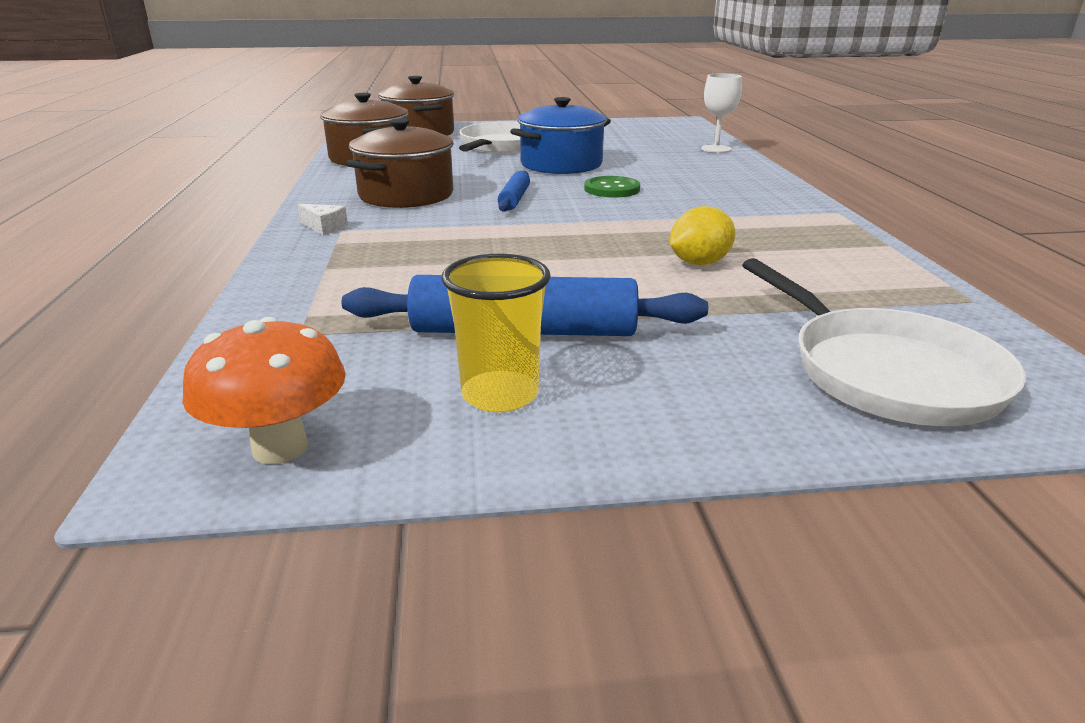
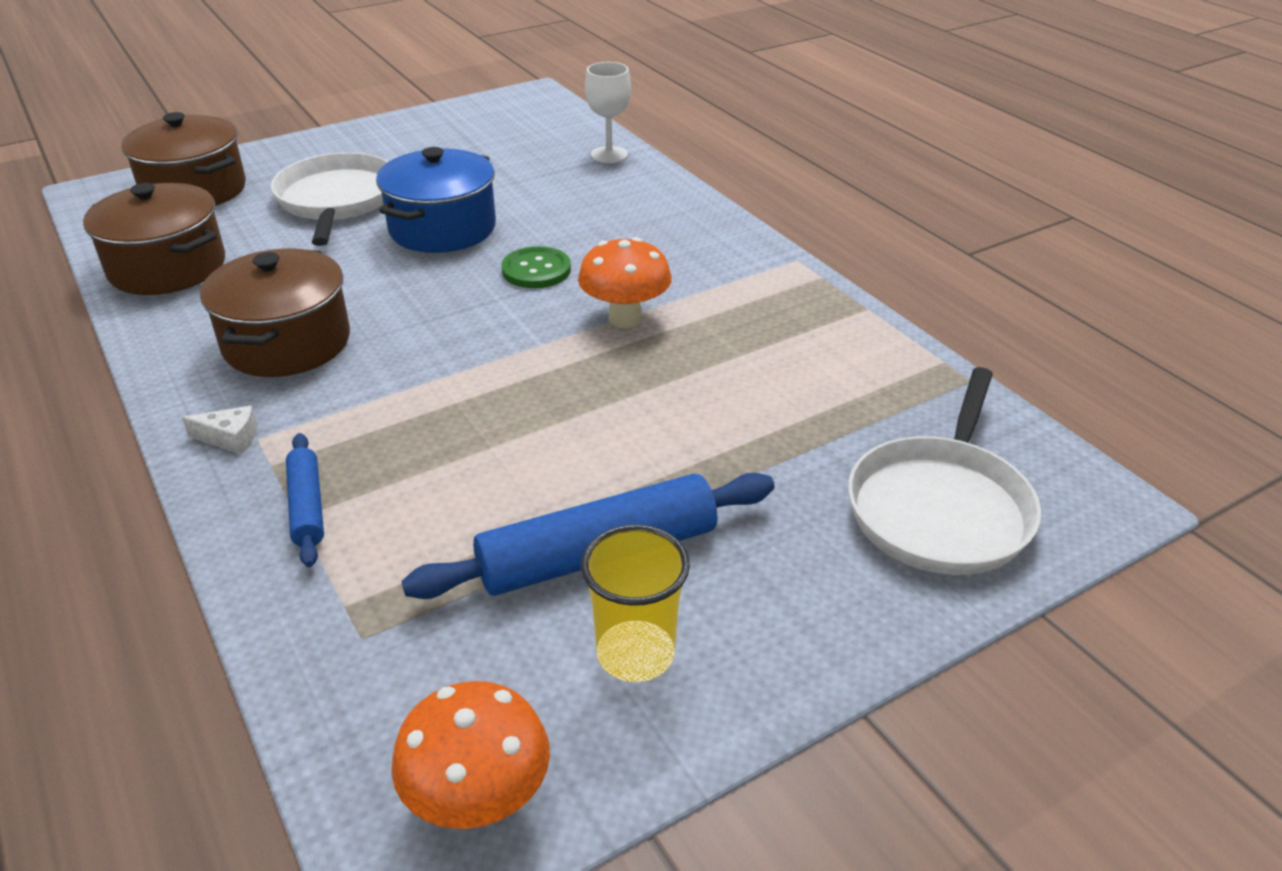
camera: 25 degrees left, 10 degrees up
(514, 199) = (433, 319): blue rolling pin -> blue rolling pin (307, 507)
(661, 219) = (625, 318): none -> orange mushroom
(699, 263) = (706, 389): yellow lemon -> none
(886, 372) = (941, 508): white pan -> white pan turned 75 degrees clockwise

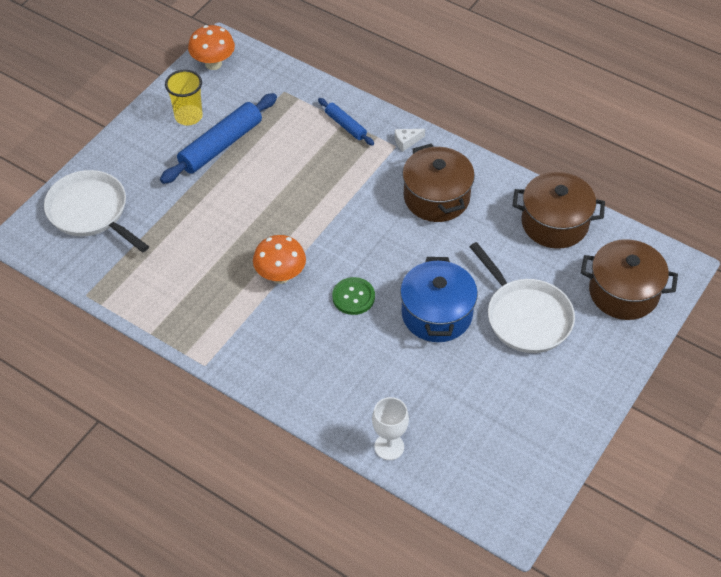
camera: 155 degrees right, 15 degrees up
(941, 508) = (91, 212): white pan -> white pan turned 45 degrees counterclockwise

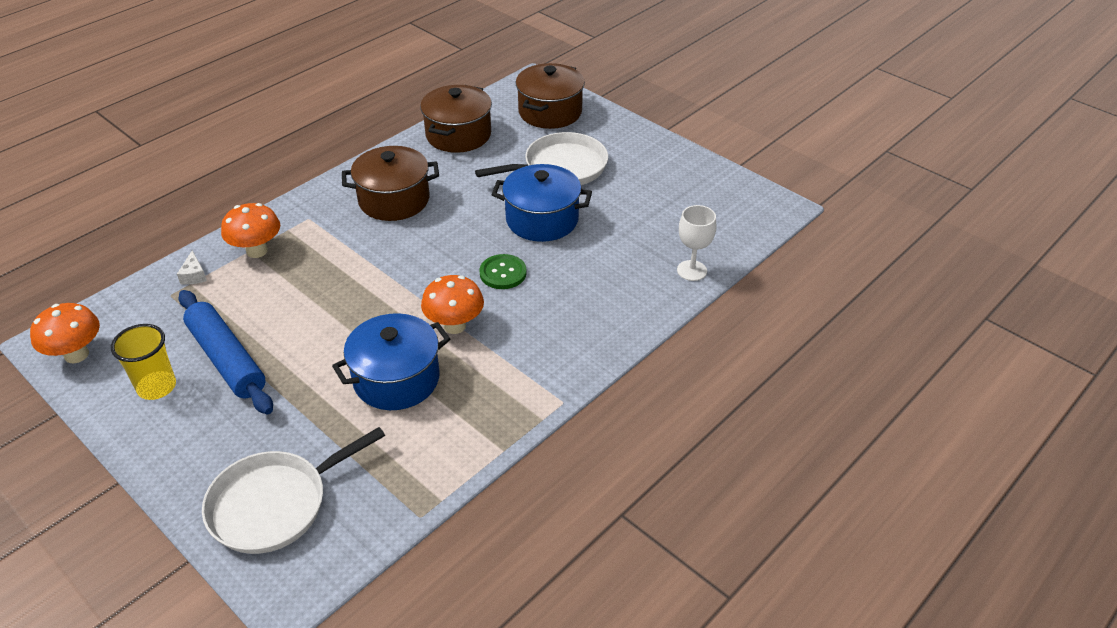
camera: 80 degrees left, 10 degrees down
(215, 251) = (396, 379): none -> blue pot
(345, 125) = (257, 251): blue rolling pin -> orange mushroom
(406, 141) = (306, 210): white cheese -> white cheese (194, 275)

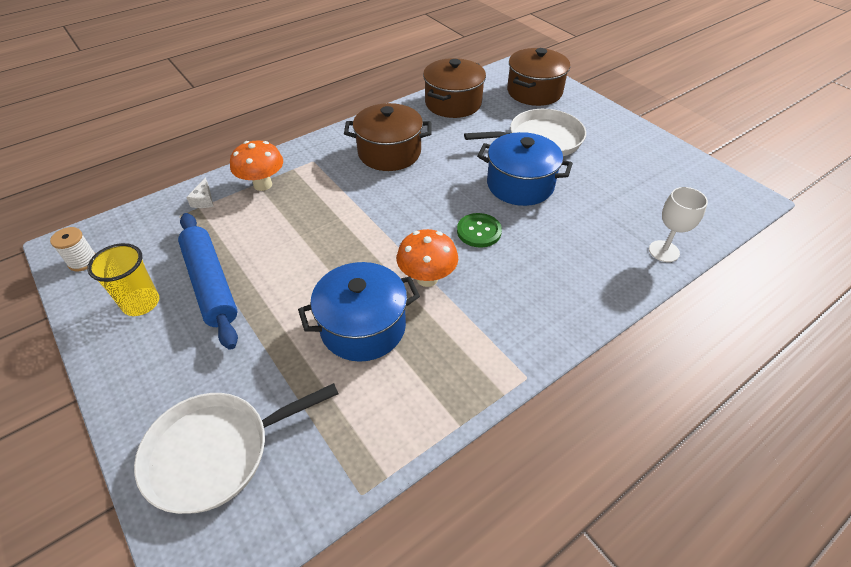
camera: 10 degrees right, 5 degrees up
(76, 355) = (83, 261): orange mushroom -> white spool

